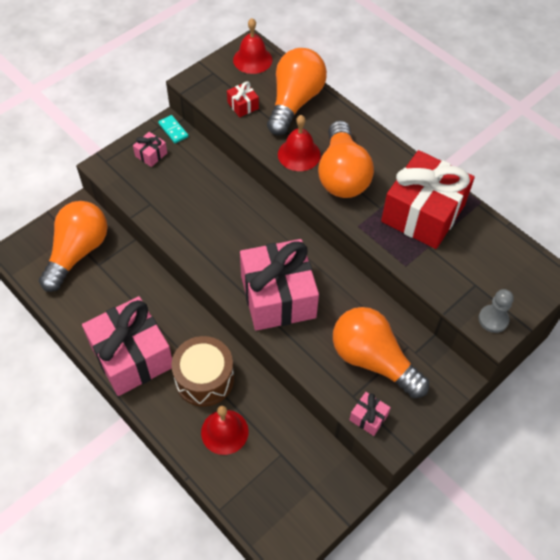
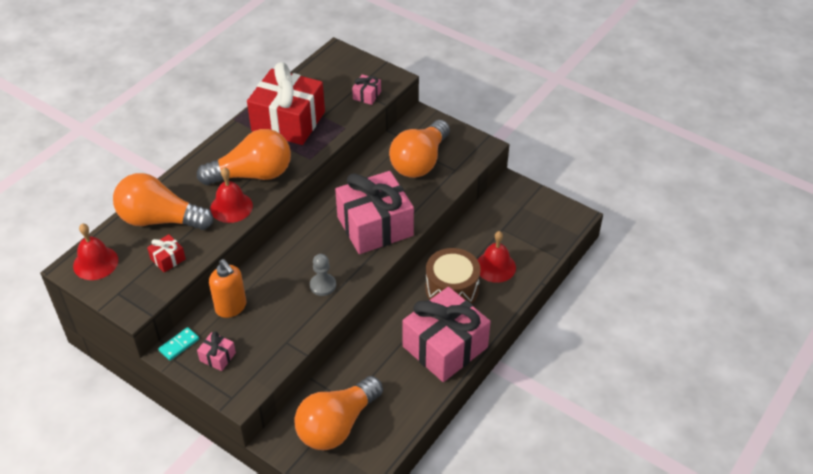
camera: 100 degrees left, 10 degrees down
(78, 252) = (337, 425): orange light bulb -> orange light bulb turned 60 degrees counterclockwise
(203, 168) = (231, 307): none -> orange soap dispenser
(368, 417) = (470, 159): pink gift -> pink gift (367, 95)
(493, 319) = (383, 79): grey pawn -> grey pawn (323, 285)

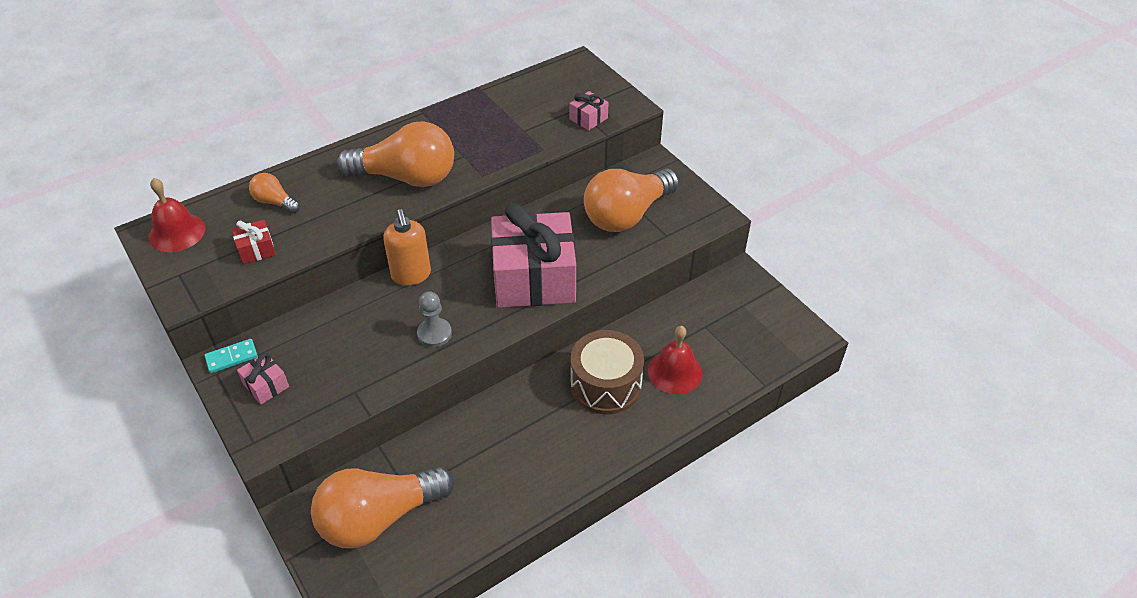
camera: 20 degrees right, 0 degrees up
(160, 219) = (275, 202): orange light bulb -> orange light bulb, size x0.46
(231, 207) = (361, 208): red bell -> none
(231, 307) = (314, 329): orange soap dispenser -> orange soap dispenser (411, 275)
(288, 121) = (481, 127): red gift -> none
(445, 347) = (562, 457): pink gift -> none

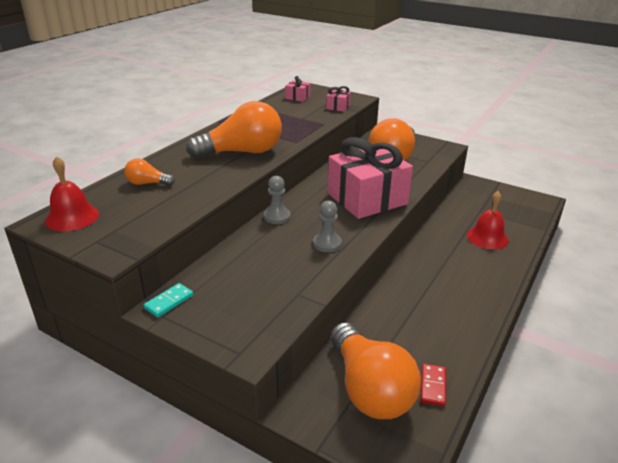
camera: 25 degrees left, 15 degrees down
(256, 250) = (156, 212): red gift -> none
(266, 385) = (217, 311): pink gift -> pink gift (297, 97)
(379, 517) = (369, 389): orange light bulb -> orange light bulb turned 60 degrees counterclockwise
(411, 275) = (277, 217): orange soap dispenser -> grey pawn
(441, 540) = (433, 386): none -> red domino
(606, 385) = (452, 256): brown drum -> none

